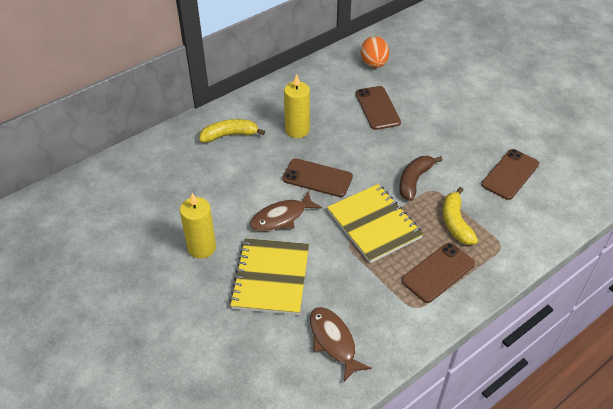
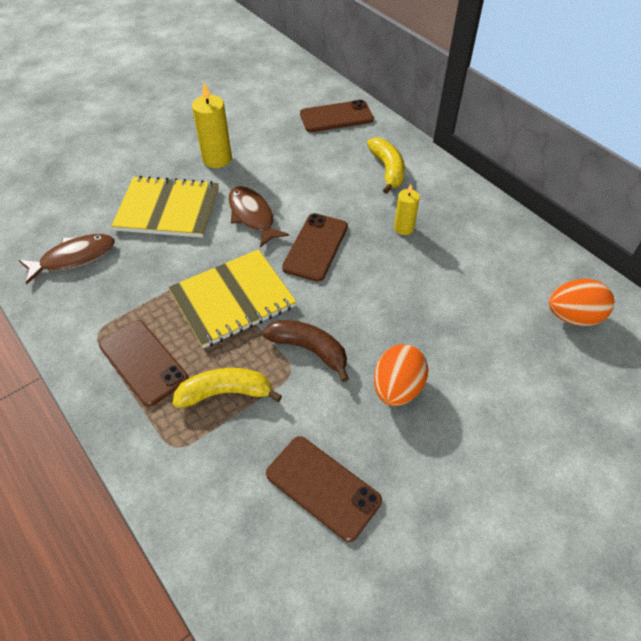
camera: 90 degrees right, 5 degrees up
(297, 130) = (404, 228): yellow candle -> yellow candle, size x0.62
(377, 108) = (463, 316): brown phone -> brown phone (336, 117)
(437, 141) = (397, 388): none -> orange egg

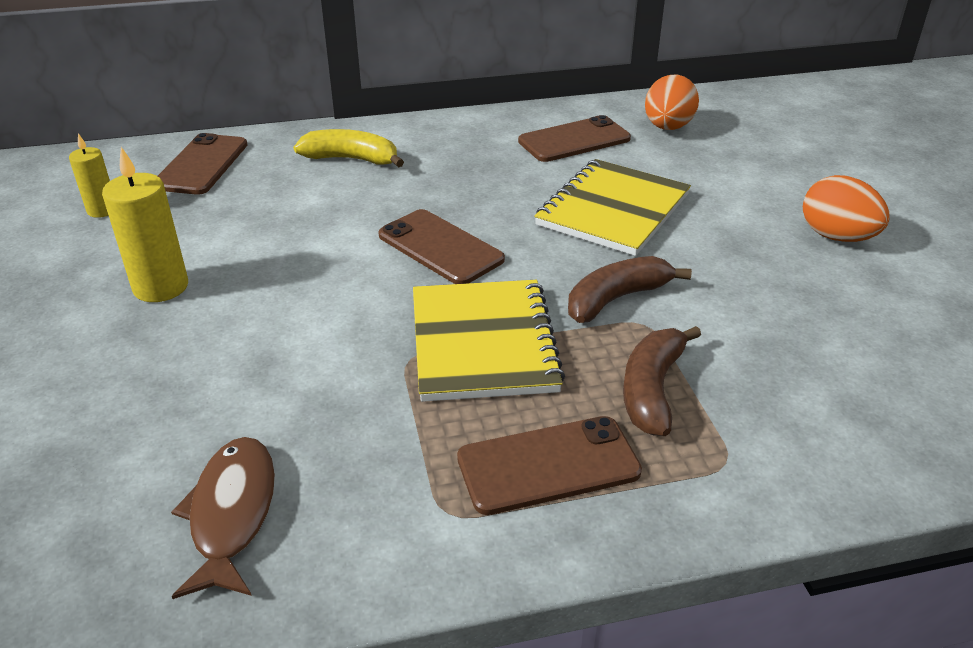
camera: 65 degrees left, 15 degrees down
(168, 209) = (224, 366): yellow notebook -> yellow notebook (613, 210)
(225, 393) = (652, 390): yellow banana -> brown banana
(252, 216) = (328, 284): brown fish -> none
(323, 487) = (830, 343): brown phone -> brown phone (574, 140)
(397, 388) = (708, 252): orange egg -> orange egg (836, 237)
(404, 228) = (464, 178): yellow candle -> yellow candle (102, 210)

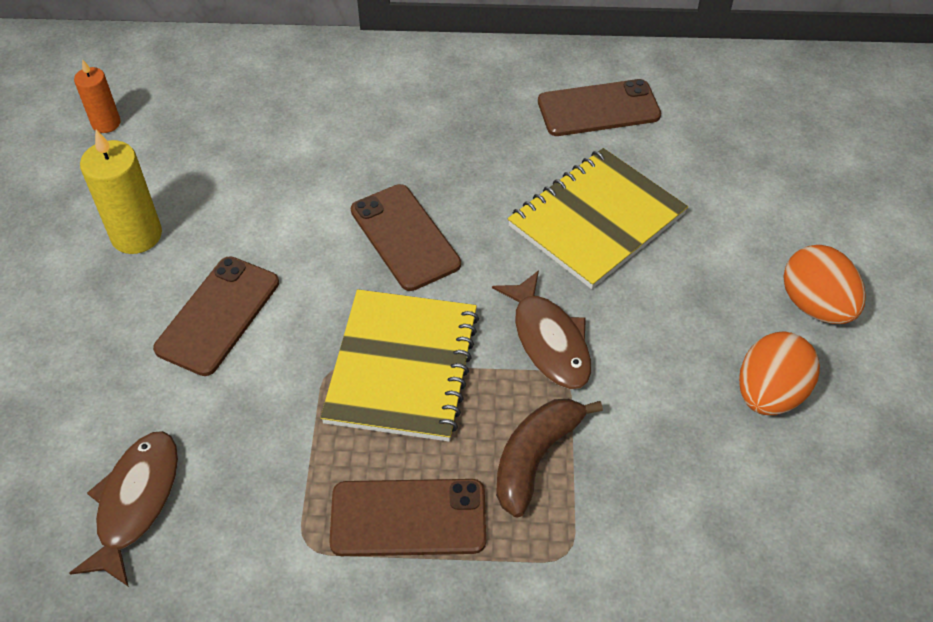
camera: 15 degrees right, 15 degrees up
(102, 210) = (106, 123): yellow candle -> orange candle
(202, 165) = (211, 77): brown phone -> brown phone (218, 315)
(351, 159) = (358, 95): yellow banana -> none
(616, 299) = (549, 340): brown banana -> brown fish
(667, 127) = (709, 107): orange egg -> orange egg (769, 393)

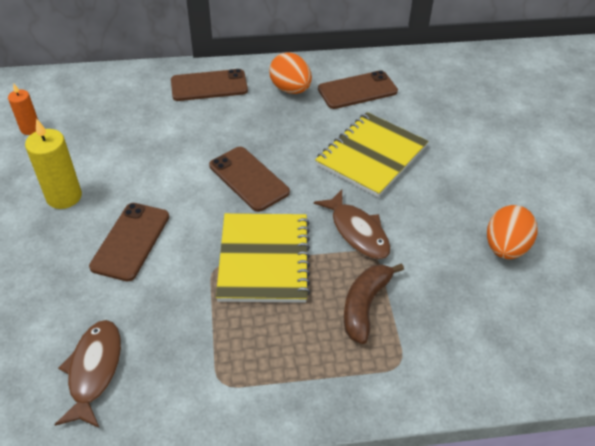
camera: 10 degrees left, 5 degrees down
(408, 518) = (288, 355): brown phone -> brown phone (209, 86)
(815, 306) = (520, 192): orange egg -> orange egg (290, 89)

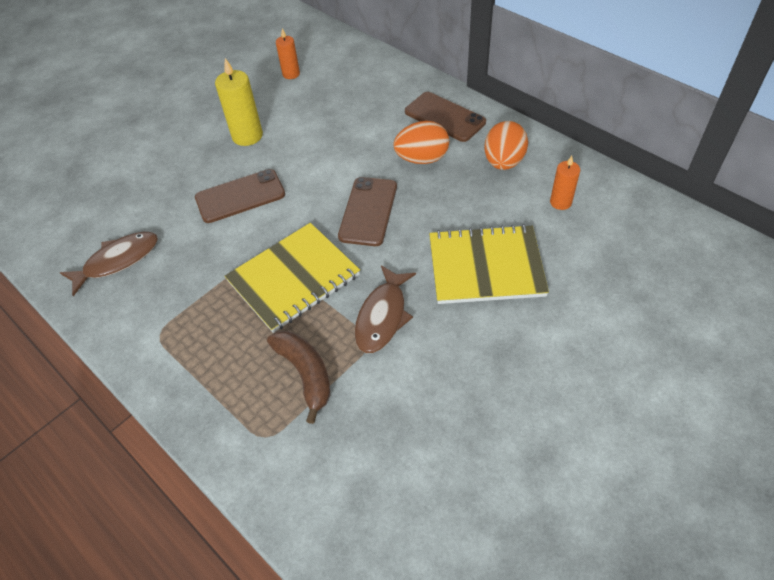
camera: 55 degrees right, 5 degrees up
(357, 90) = (560, 202): brown phone -> orange candle
(365, 305) = (305, 374): brown banana -> brown banana turned 75 degrees clockwise
(505, 247) = (479, 440): orange egg -> orange egg (422, 159)

